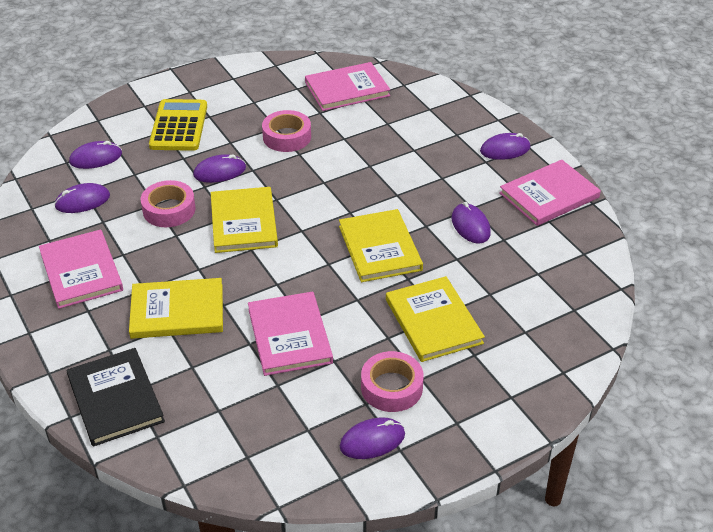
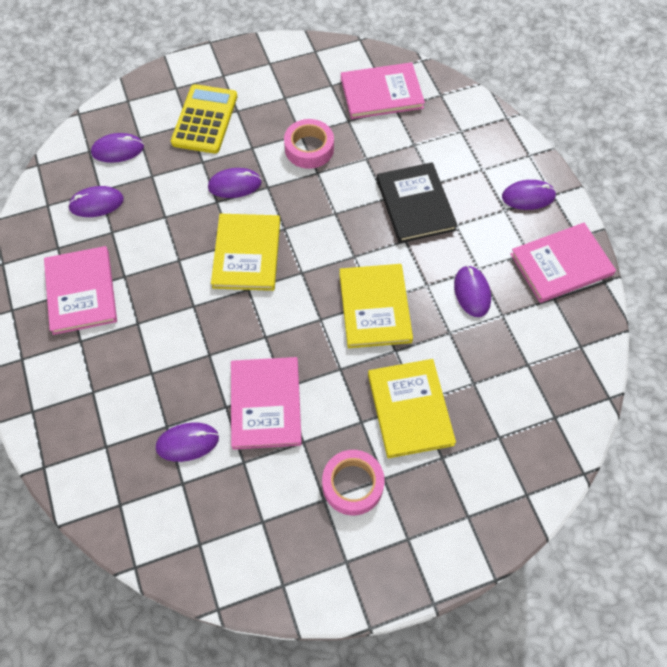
camera: 10 degrees right, 20 degrees up
(115, 399) = (88, 453): black book -> black book (415, 204)
(169, 210) = (177, 227): pink tape -> none
(177, 311) = (164, 356): yellow book -> none
(372, 441) = (321, 546): purple mouse -> purple mouse (187, 443)

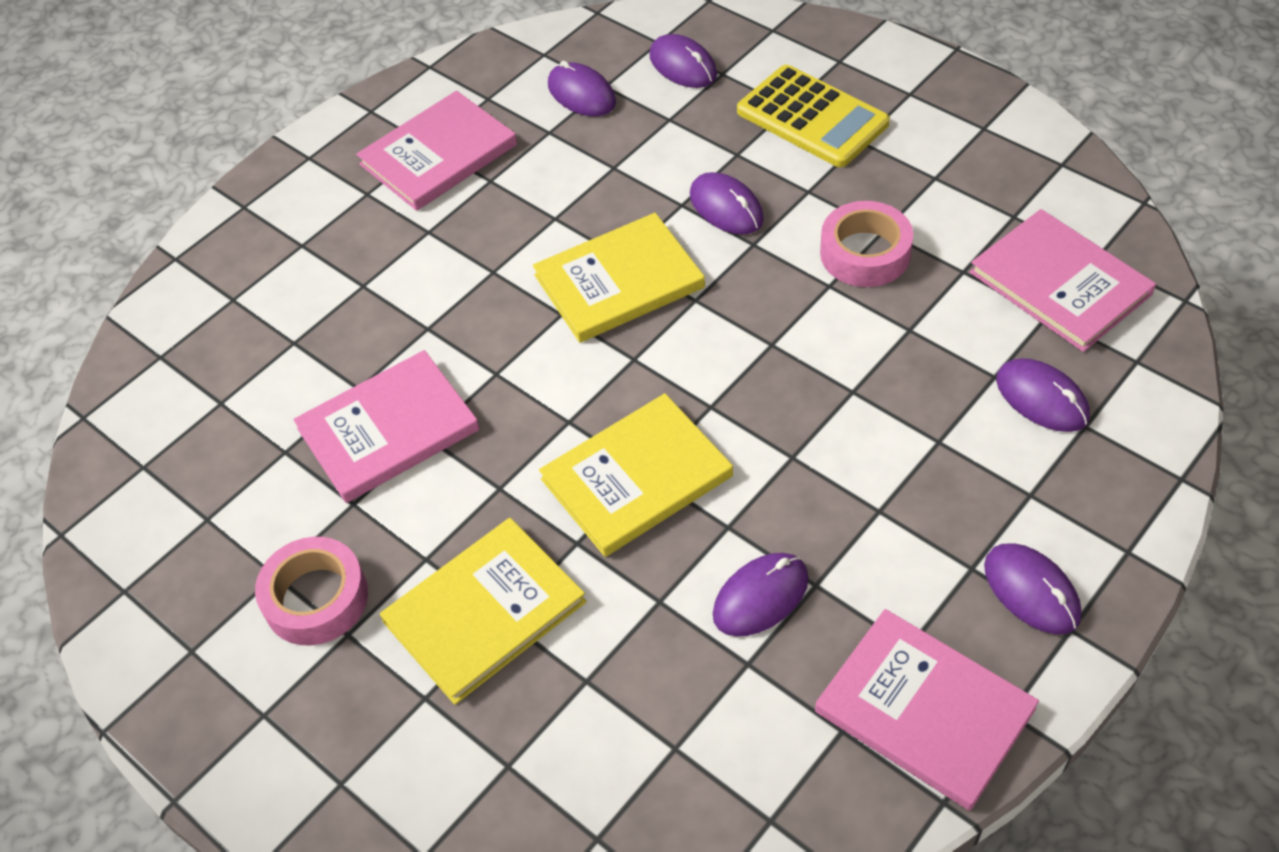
camera: 65 degrees right, 10 degrees down
(187, 443) = (281, 376): purple mouse -> purple mouse (1041, 398)
(205, 119) = (812, 118): yellow calculator -> yellow calculator turned 60 degrees clockwise
(415, 204) = (874, 436): black book -> none

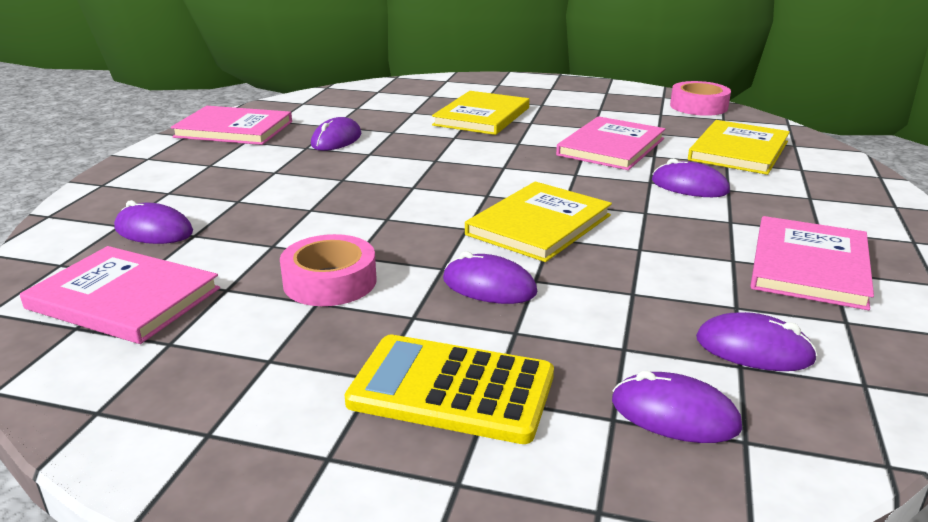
camera: 150 degrees right, 25 degrees down
(316, 598) = (570, 107): pink tape -> pink tape (698, 106)
(636, 477) = (439, 157): yellow book -> yellow book (739, 151)
(1031, 591) = (171, 164): purple mouse -> purple mouse (689, 186)

